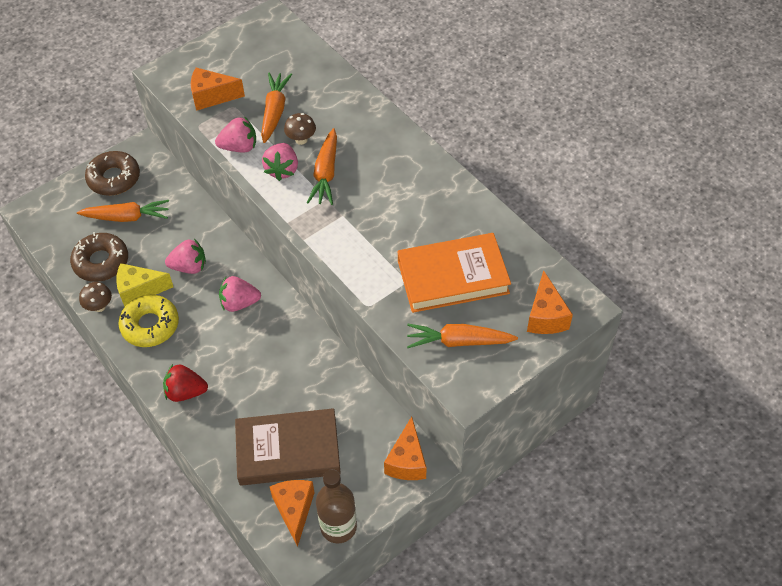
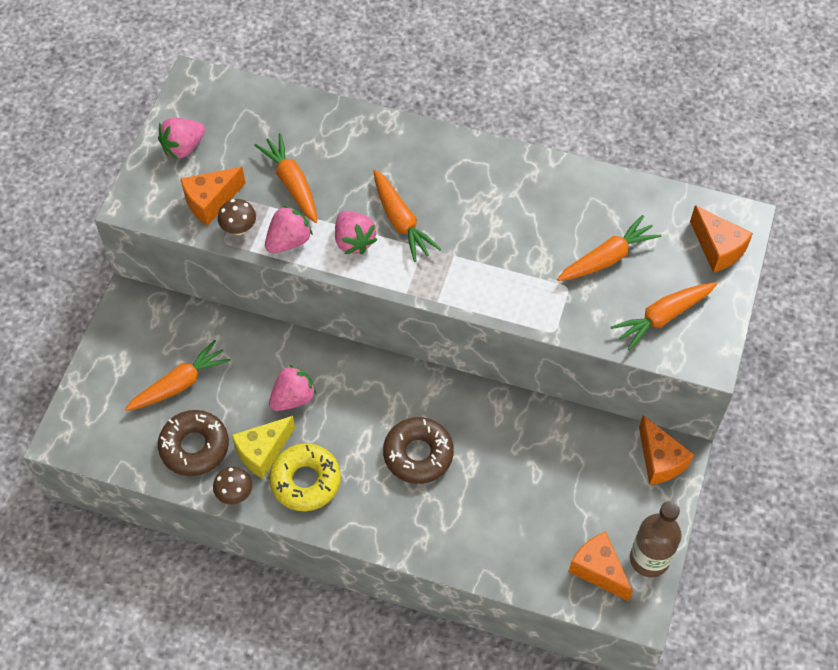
camera: 35 degrees left, 5 degrees up
(114, 178) = (127, 350): brown donut -> brown donut (418, 454)
(185, 392) = (400, 524): red strawberry -> none
(239, 303) = (376, 405): pink strawberry -> pink strawberry (183, 147)
(288, 450) = (546, 519): brown book -> none
(301, 140) = (345, 199): brown mushroom -> brown mushroom (239, 228)
(453, 277) = (607, 258): orange book -> orange carrot

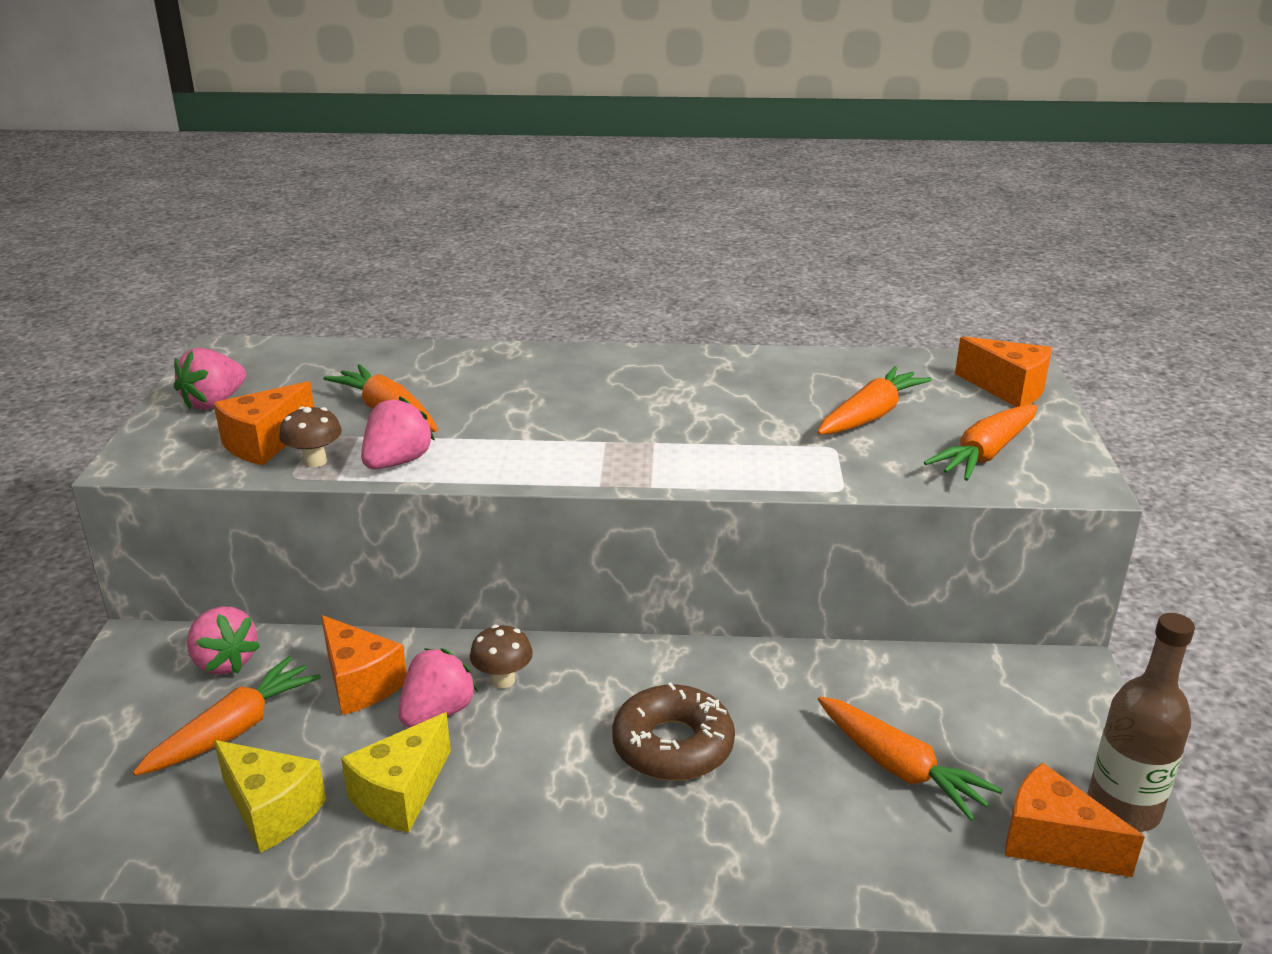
camera: 15 degrees left, 30 degrees down
(194, 447) = (271, 811): brown donut -> yellow cheese
(235, 494) = (360, 866): brown mushroom -> brown mushroom (503, 680)
(305, 481) = (489, 820): yellow donut -> none
(354, 241) = (499, 449): pink strawberry -> pink strawberry (224, 662)
(401, 221) = (562, 423): orange carrot -> orange carrot (899, 768)
(660, 460) = (1051, 681): orange cheese -> orange cheese (360, 683)

